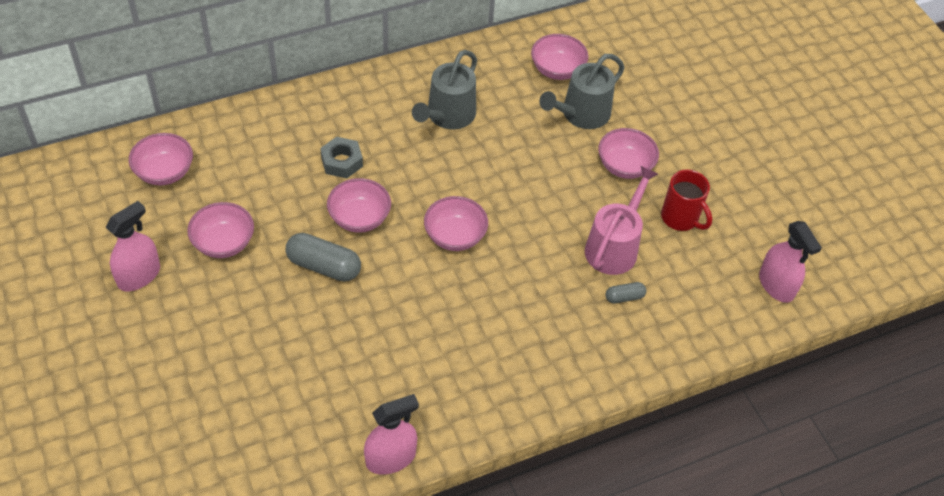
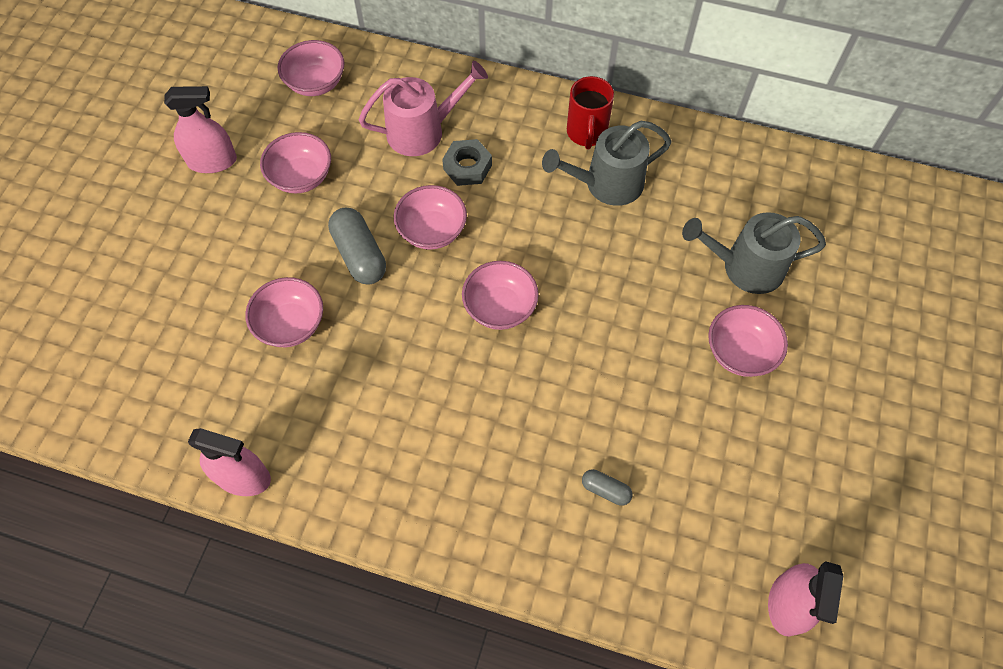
camera: 45 degrees right, 10 degrees up
(557, 70) = (764, 205): pink bowl -> pink bowl (291, 324)
(614, 247) = (646, 429): pink watering can -> pink watering can (422, 131)
(680, 218) = (748, 450): red mug -> red mug (586, 133)

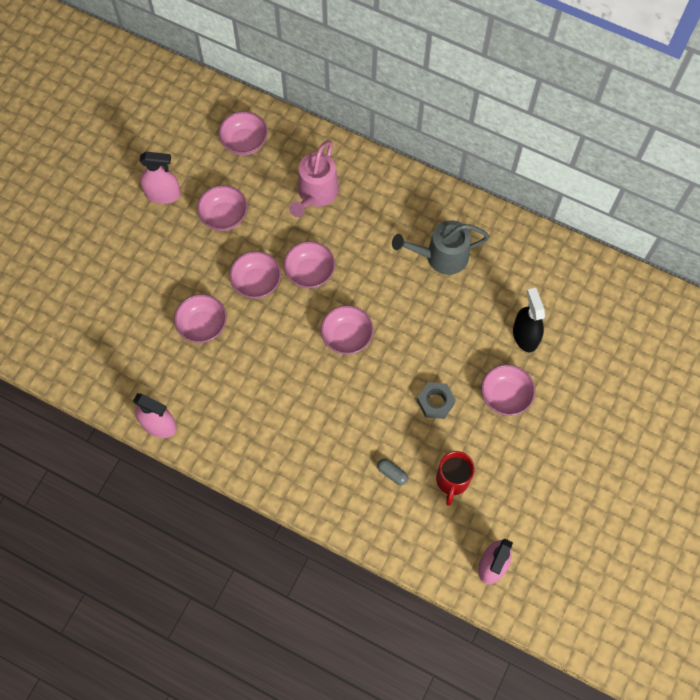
camera: 10 degrees right, 5 degrees up
(359, 255) = (256, 282): grey capsule -> pink bowl
(422, 131) = (316, 193): pink watering can -> pink watering can turned 120 degrees clockwise
(467, 167) = (343, 227): grey nut -> grey nut (435, 402)
(586, 133) = (435, 214): red mug -> red mug (452, 481)
(745, 267) = (525, 335): grey watering can -> black spray bottle

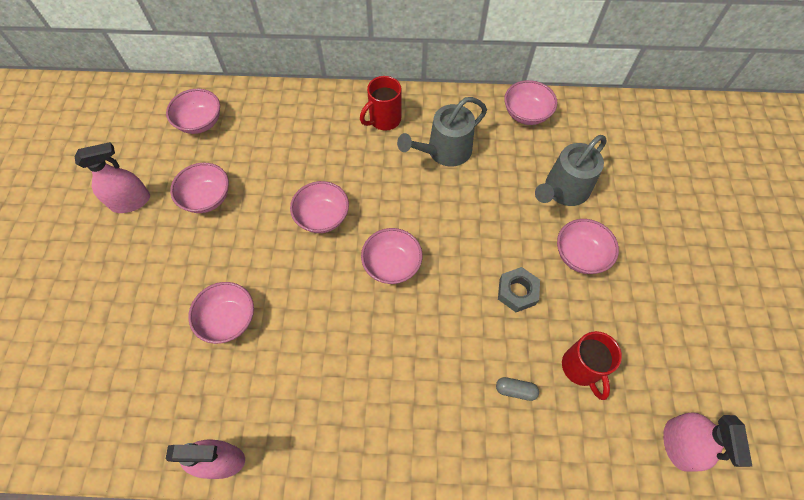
camera: 25 degrees left, 5 degrees down
(256, 282) = (270, 249): pink bowl -> pink bowl (526, 114)
(316, 193) = (294, 142): pink watering can -> none
(403, 204) = (384, 120): none -> red mug
(525, 335) = (563, 190): black spray bottle -> grey watering can

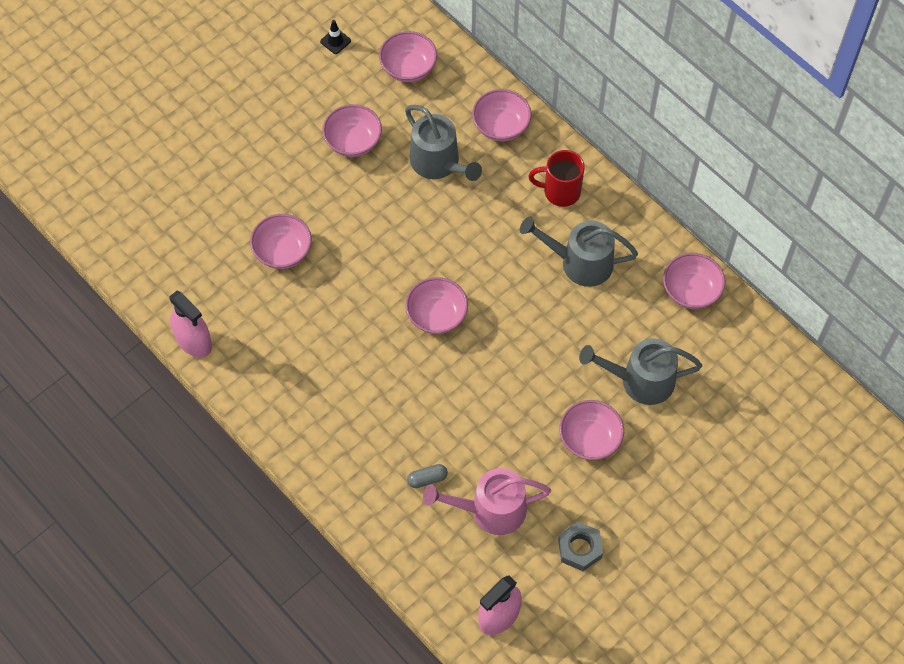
camera: 45 degrees right, 0 degrees up
(127, 144) = (335, 41): none -> black traffic cone
(130, 201) = (295, 97): pink spray bottle -> none
(284, 164) = (438, 163): none -> grey watering can
(322, 217) = (424, 232): pink bowl -> pink bowl (501, 126)
(515, 390) = (427, 479): grey capsule -> grey capsule turned 75 degrees counterclockwise
(517, 292) = (507, 419): grey nut -> grey nut (579, 548)
(581, 368) = (491, 510): red mug -> pink watering can

